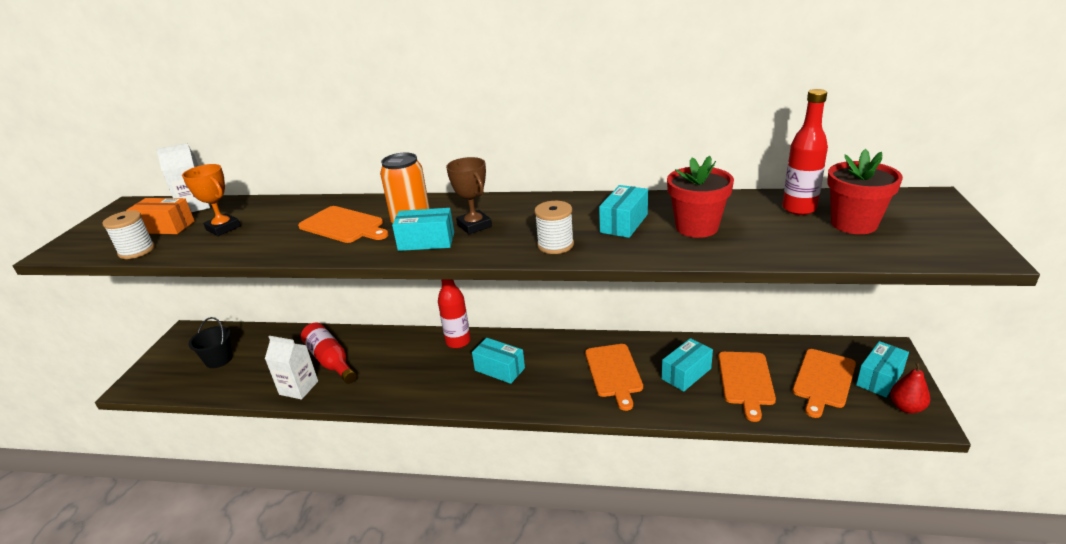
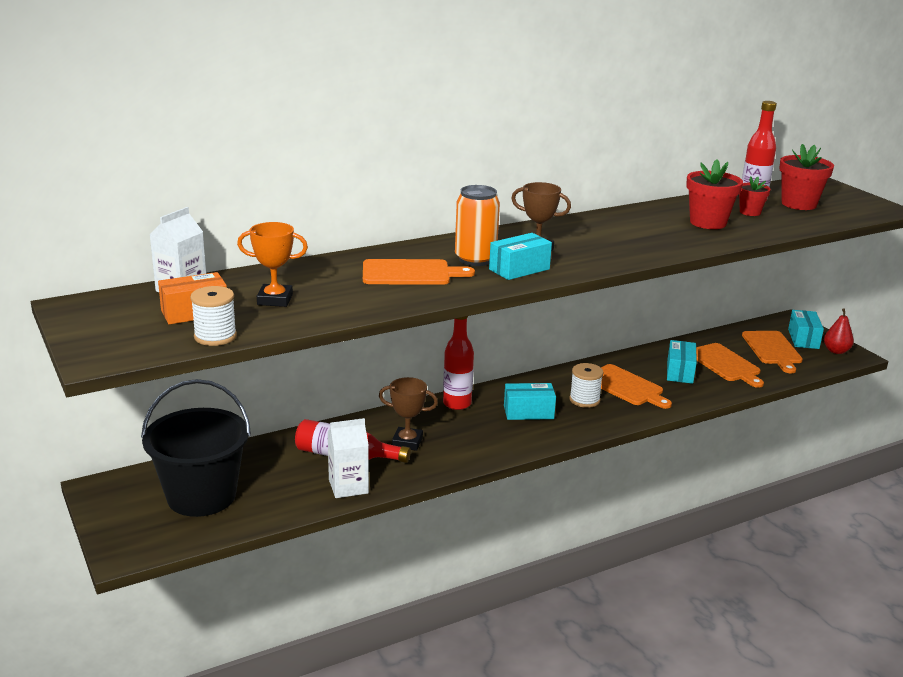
camera: 40 degrees left, 5 degrees down
(219, 359) = (201, 496): black bucket -> black bucket, size x1.96
(381, 364) = (407, 442): none -> brown trophy
(555, 245) = (630, 251): white spool -> white spool (584, 400)
(624, 223) = (653, 229): turquoise box -> none
(770, 223) = (750, 212): none -> red flower pot

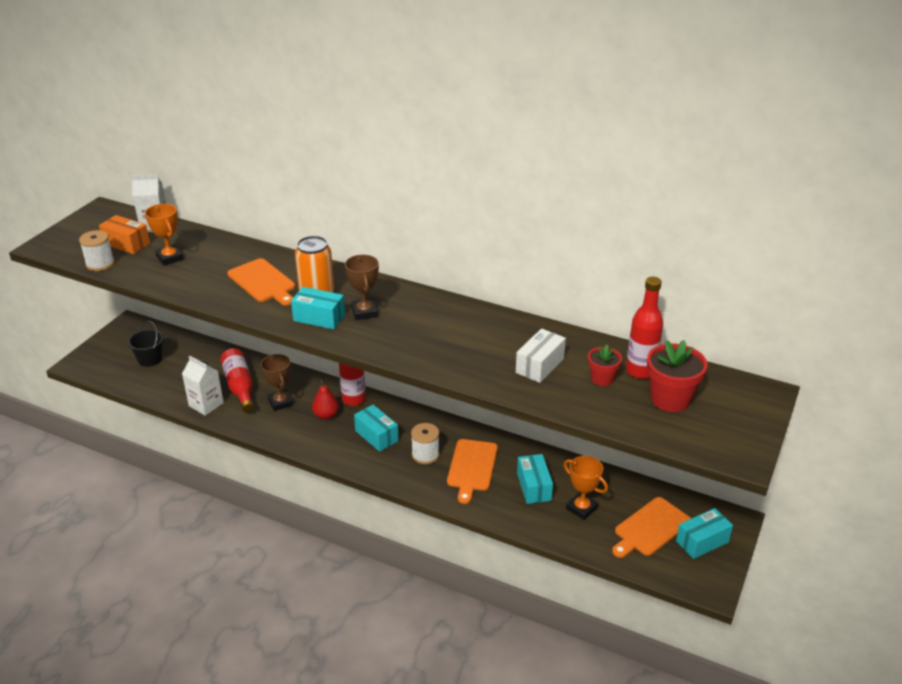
camera: 55 degrees right, 10 degrees up
(201, 496) = (150, 359): black bucket -> black bucket, size x0.51
(680, 372) = (534, 487): turquoise box -> turquoise box turned 75 degrees counterclockwise
(708, 222) = (539, 365): red flower pot -> white box
(725, 364) = (581, 508): orange cutting board -> orange trophy
(836, 351) = (703, 572): red pear -> red pear (326, 415)

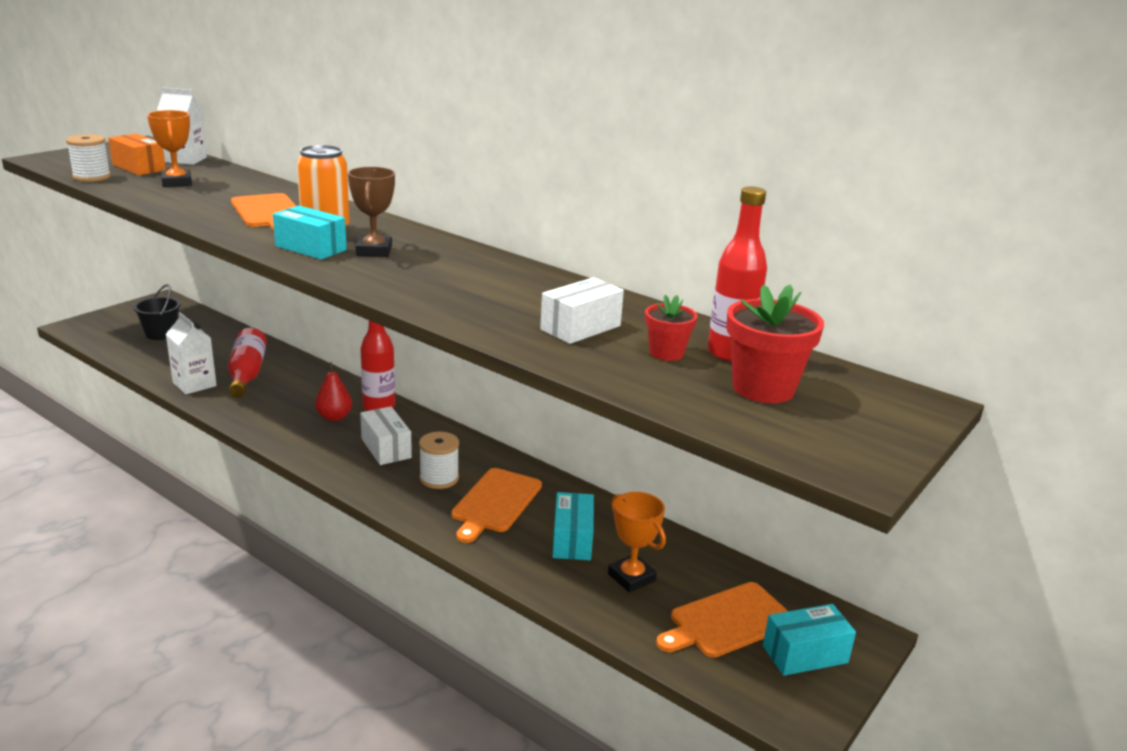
camera: 10 degrees right, 10 degrees down
(280, 402) = (286, 396): brown trophy -> none
(376, 436) = (386, 448): turquoise box -> white box

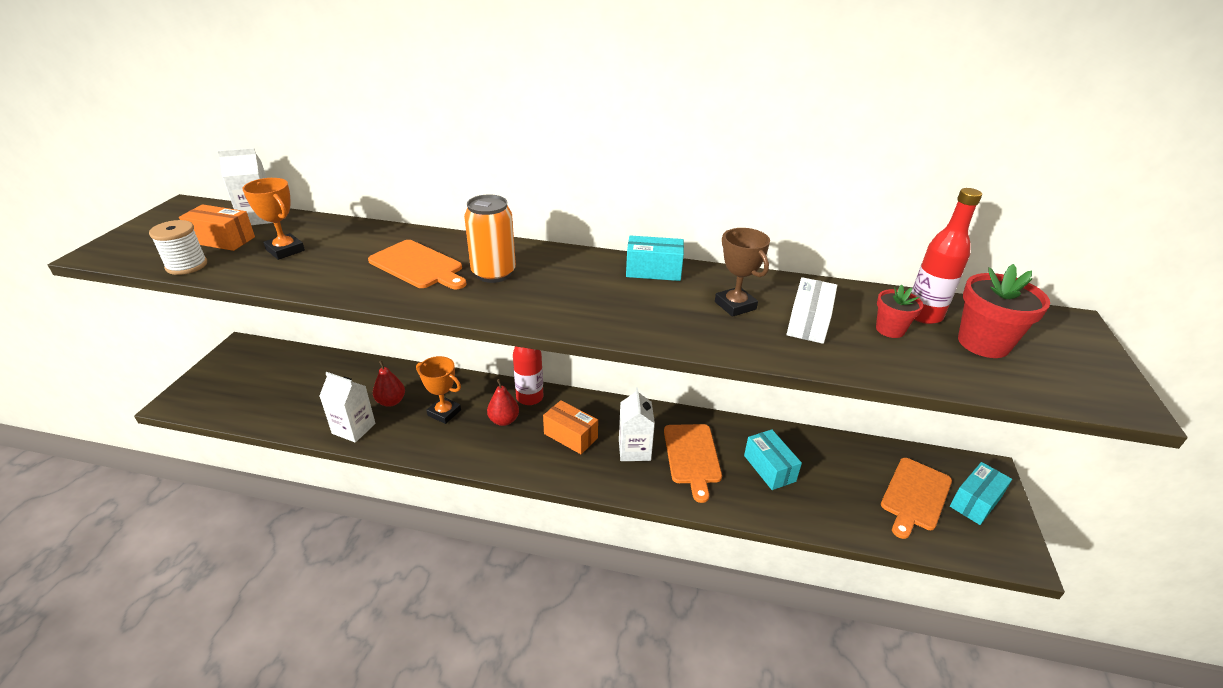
camera: 25 degrees left, 10 degrees up
(161, 334) = (272, 384): black bucket -> none
(247, 374) = (391, 401): red bottle -> red pear
(311, 248) = (507, 299): turquoise box -> turquoise box (653, 271)
(374, 251) = (562, 286): brown trophy -> brown trophy (735, 305)
(386, 448) = (570, 436): white box -> orange box
(439, 478) = (634, 450): white spool -> white carton
(631, 577) = (832, 485): orange trophy -> orange trophy (444, 413)

